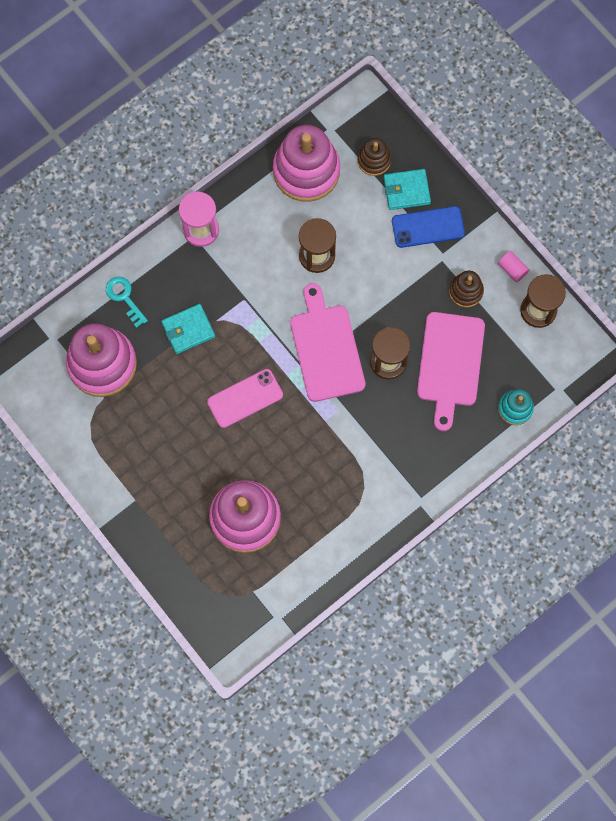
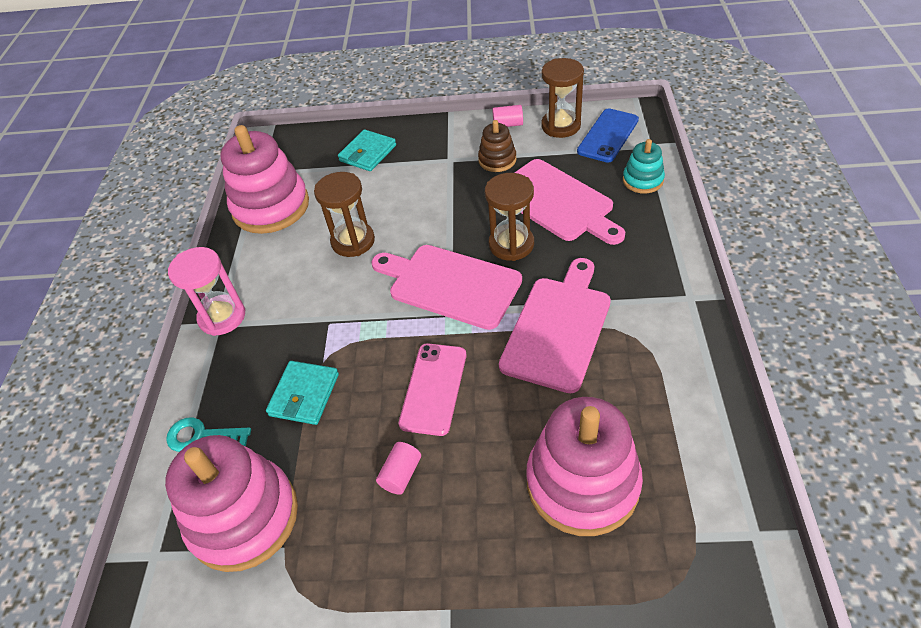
camera: 45 degrees left, 25 degrees down
(182, 423) = (401, 474): none -> pink cylinder
(339, 438) = (558, 328): none -> pink cutting board
(374, 160) = (318, 160): brown stacking toy -> none
(428, 227) = (414, 156): blue phone -> blue phone (608, 136)

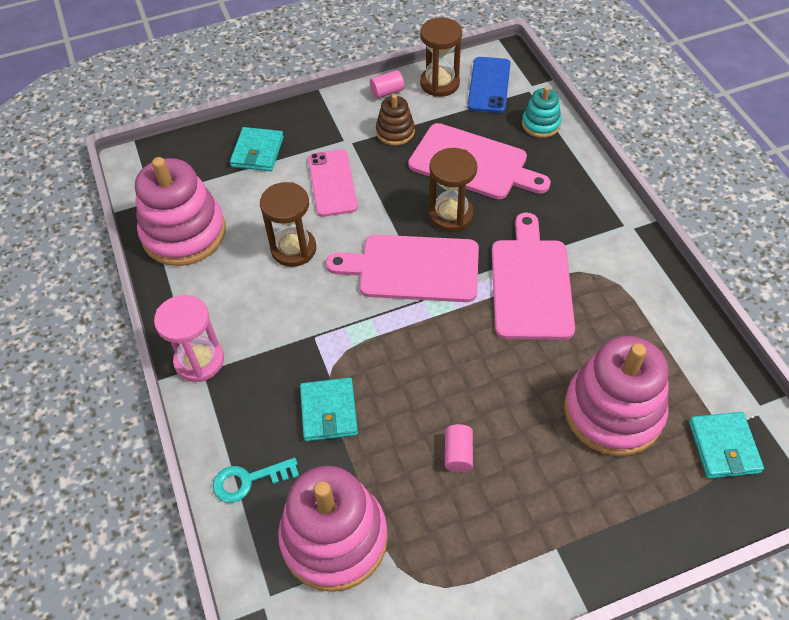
camera: 25 degrees left, 5 degrees up
(433, 388) = (447, 369): pink phone -> pink phone (332, 183)
(692, 564) = (723, 447): none -> turquoise wallet

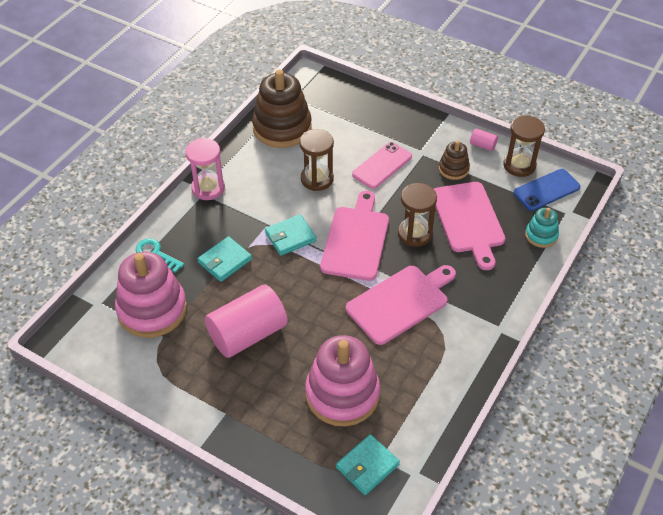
camera: 50 degrees right, 5 degrees down
(184, 233) = (282, 128): pink stacking toy -> brown stacking toy
(257, 152) = (370, 119): turquoise wallet -> turquoise wallet (290, 237)
(413, 269) = (355, 240): pink cutting board -> pink cutting board turned 45 degrees clockwise
(458, 454) = (247, 334): pink cylinder -> pink cylinder, size x2.44

